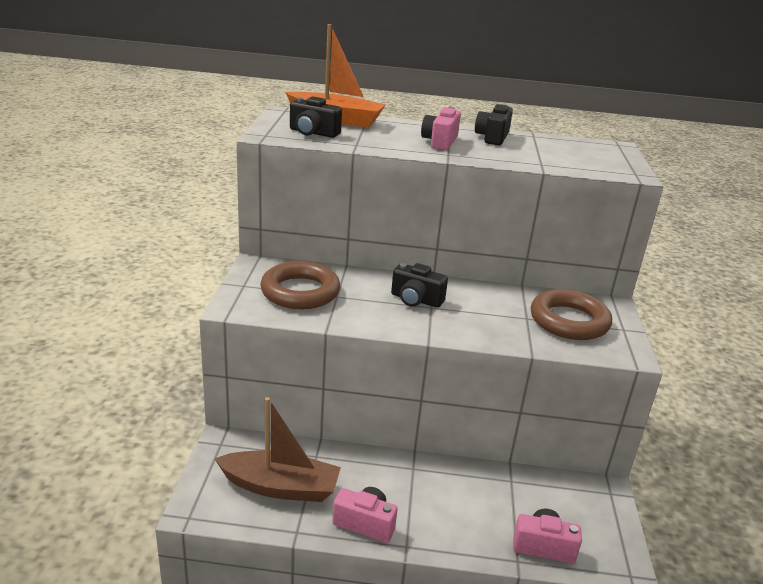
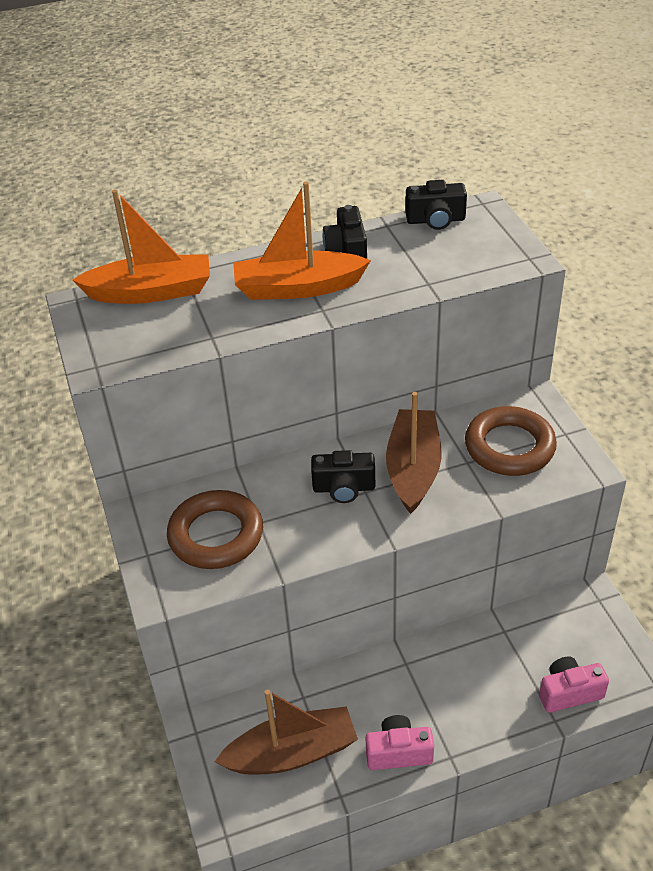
camera: 20 degrees left, 15 degrees up
(313, 133) = (147, 336): black camera -> black camera (435, 220)
(440, 142) = (298, 288): pink camera -> orange boat
(479, 307) = (413, 469): none -> brown boat

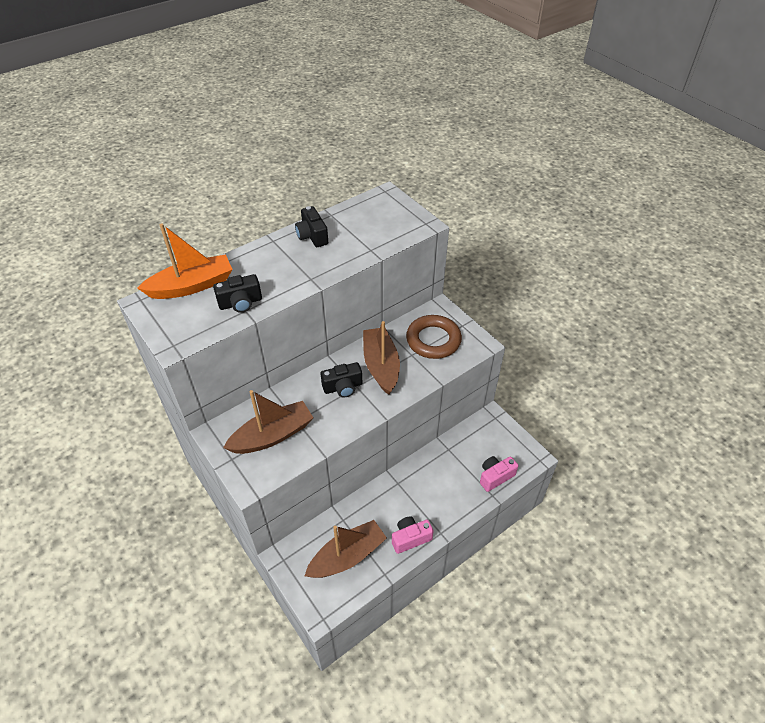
camera: 20 degrees left, 5 degrees up
(216, 535) = (272, 435): brown ring -> brown boat
(298, 288) = (289, 266): orange boat -> none
(435, 220) = (360, 207): black camera -> black camera (240, 303)

